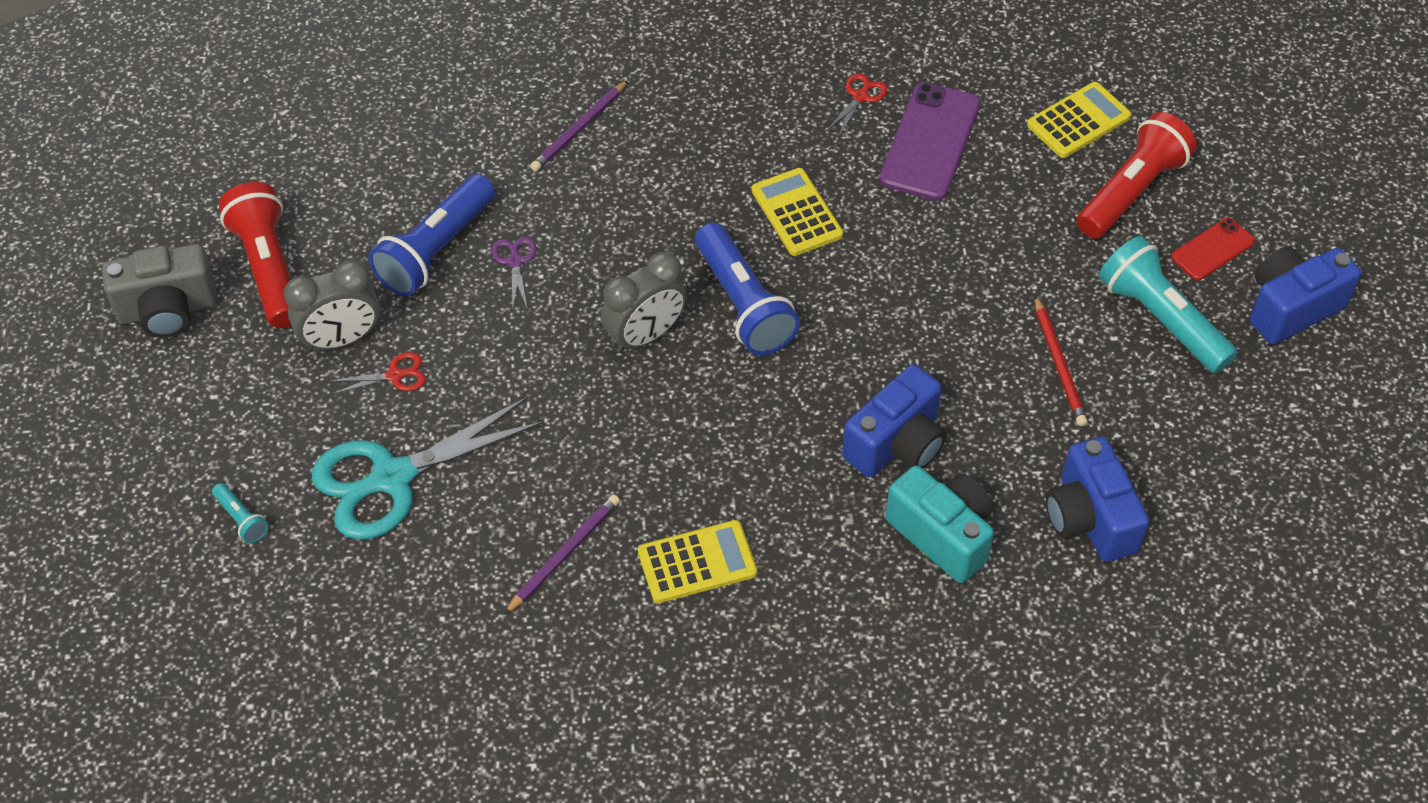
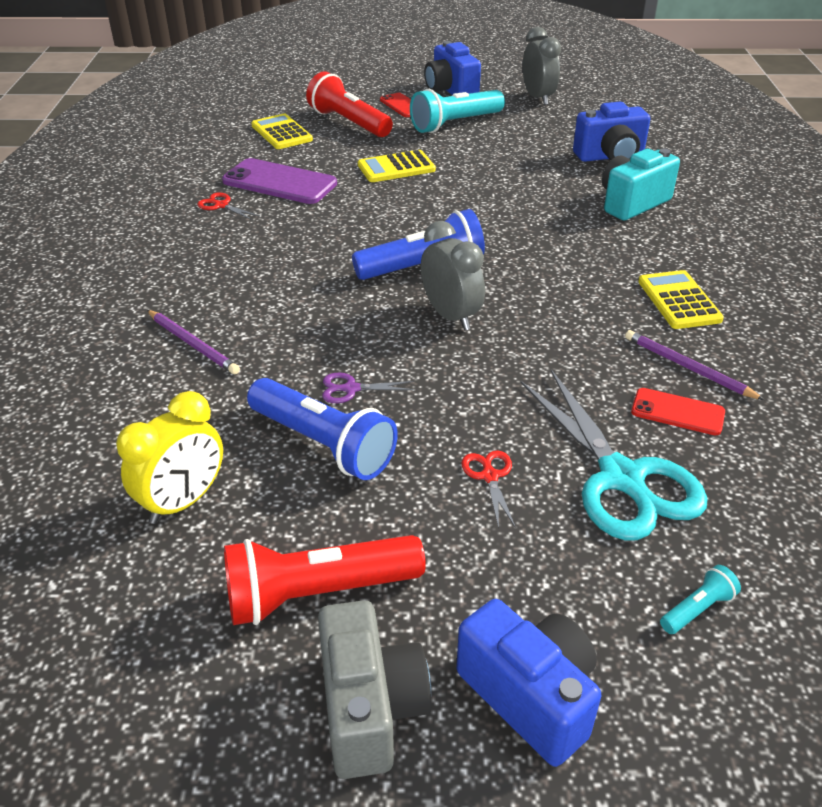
camera: 85 degrees left, 15 degrees down
(341, 340) = (438, 521): grey clock -> grey clock (538, 98)
(365, 168) = (183, 502): none -> yellow clock
(488, 535) = (677, 412): none -> red phone
(797, 213) = (332, 239): yellow calculator -> yellow calculator (396, 167)
(896, 444) = (557, 214): blue camera -> blue camera (530, 696)
(1059, 364) = (489, 155): red pencil -> none

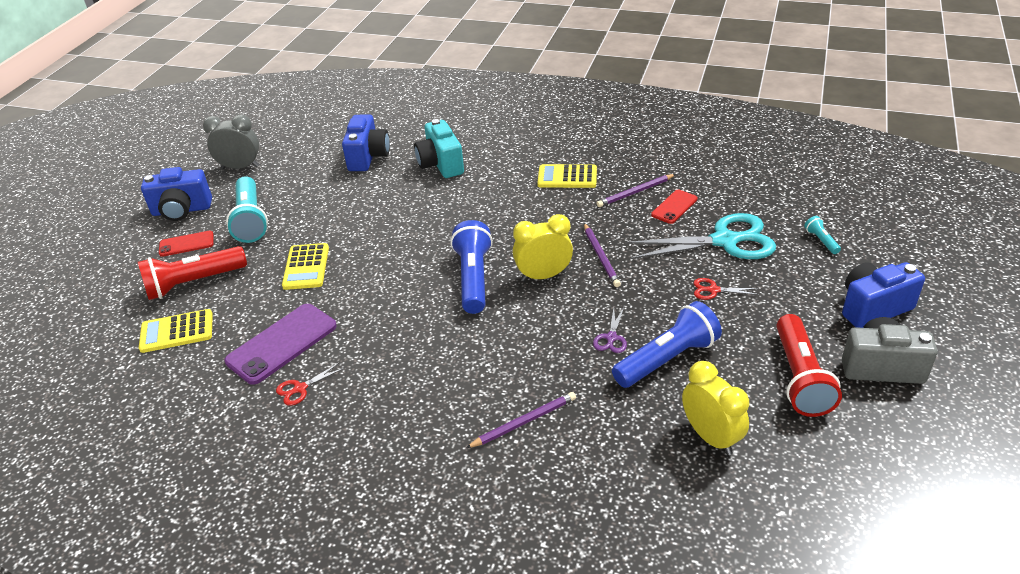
camera: 70 degrees left, 0 degrees up
(451, 316) = (543, 276): grey clock -> yellow clock
(514, 357) = (601, 256): none -> purple pencil

